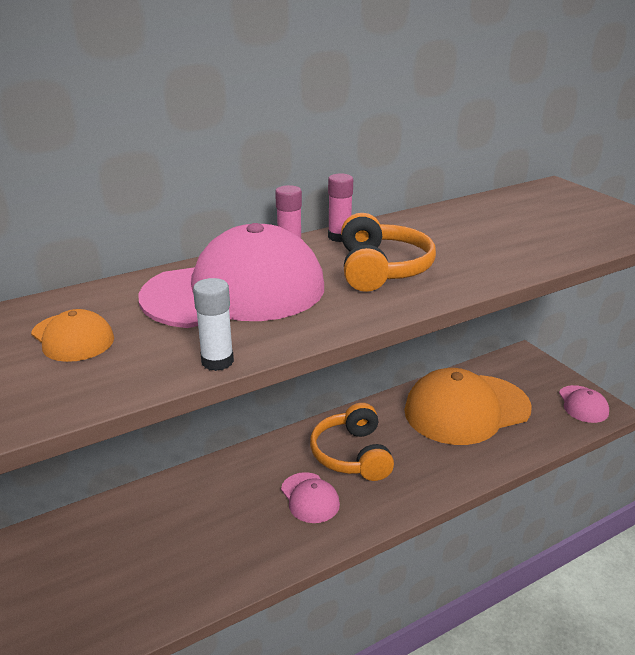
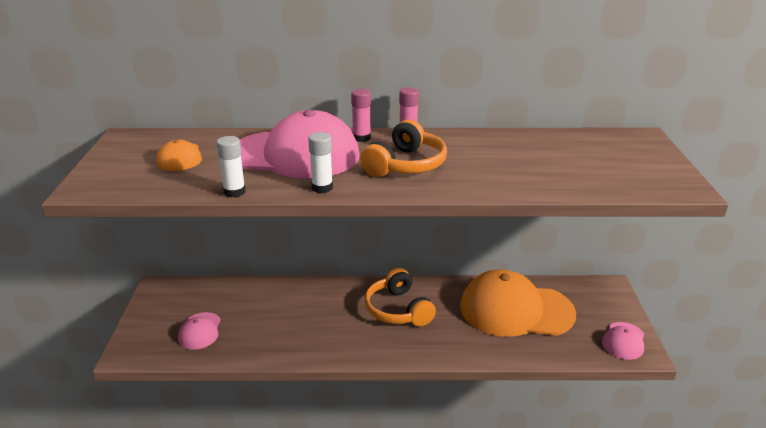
camera: 30 degrees right, 0 degrees up
(310, 498) = (344, 326): pink cap -> pink cap (200, 331)
(323, 322) = (322, 188): none -> white glue stick
(352, 455) = (398, 310): orange headphones -> orange headphones turned 45 degrees counterclockwise

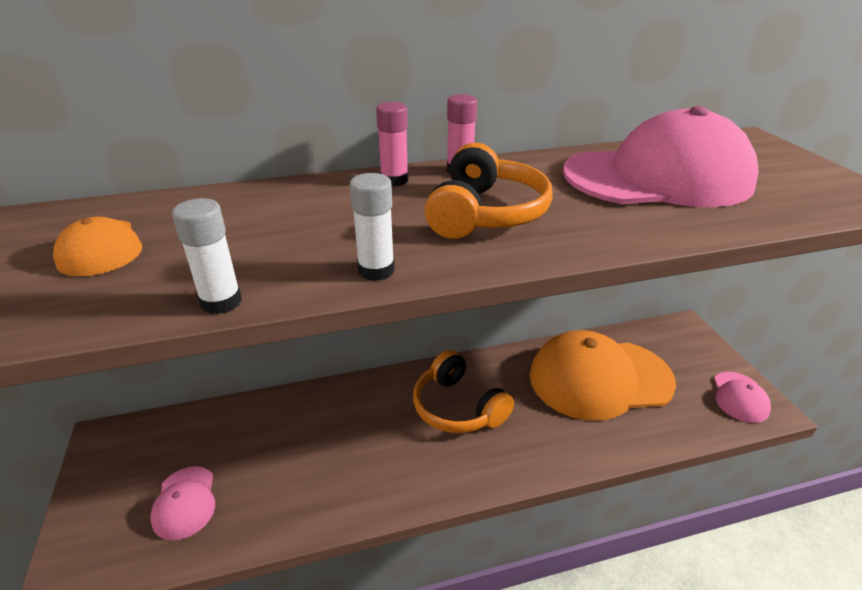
camera: 15 degrees left, 5 degrees up
(295, 155) = (304, 218): pink cap -> pink cap (658, 177)

